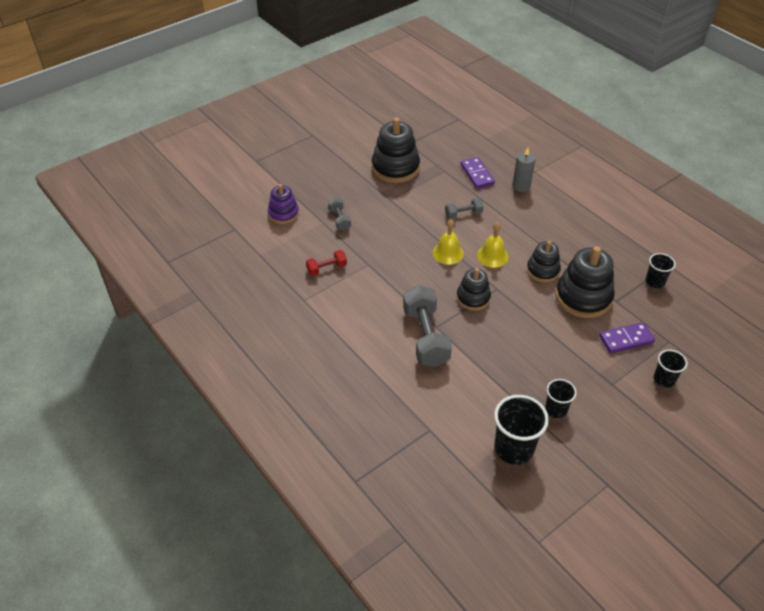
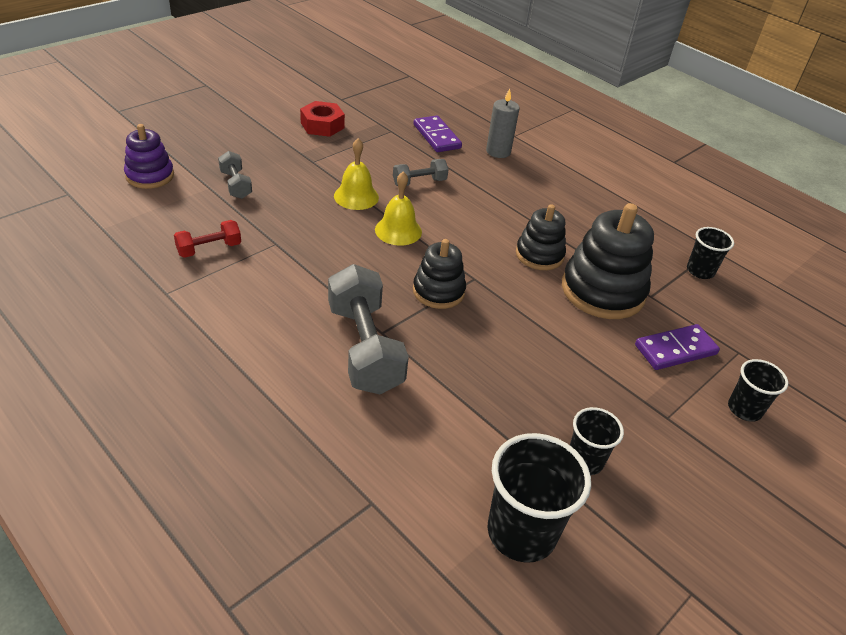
camera: 10 degrees left, 5 degrees down
(395, 168) = (322, 125): black stacking toy -> red nut
(492, 256) = (464, 235): yellow bell -> yellow bell (356, 196)

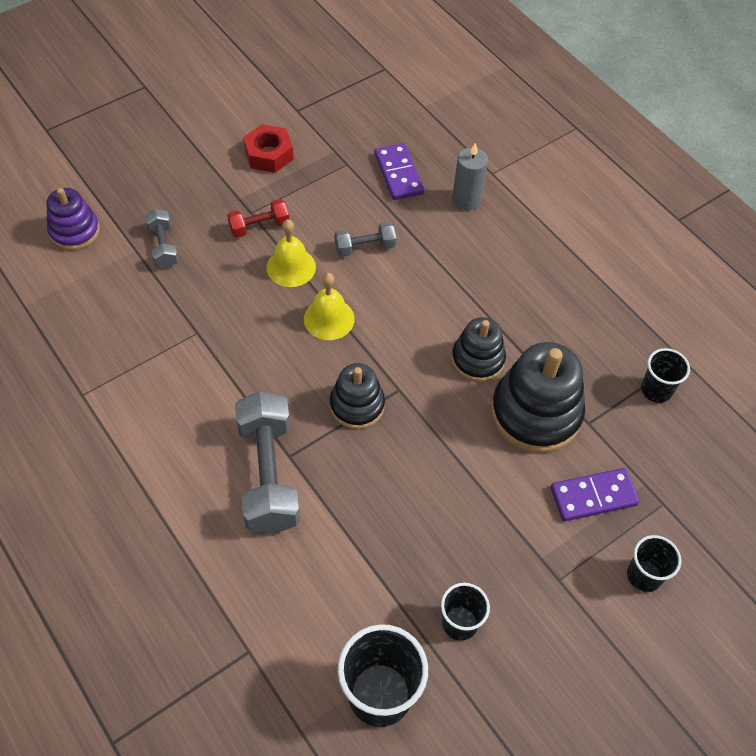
camera: 10 degrees right, 15 degrees up
(209, 249) = (128, 338): red dumbbell -> red dumbbell (259, 226)

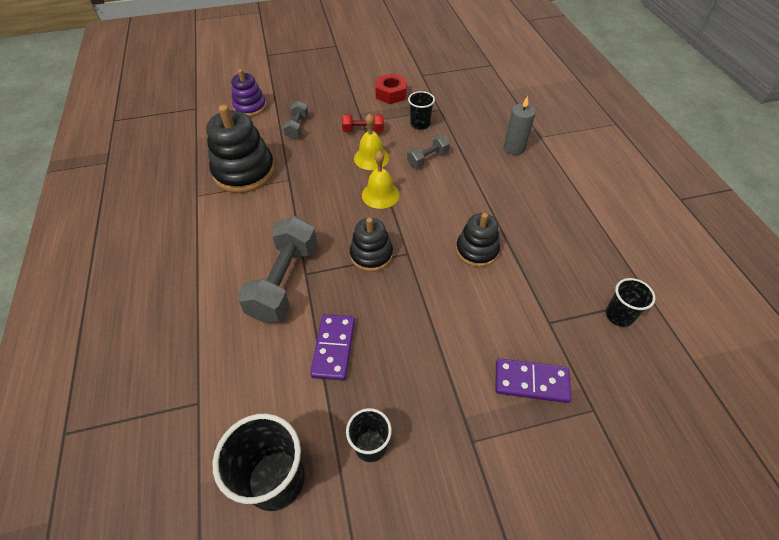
camera: 25 degrees right, 5 degrees down
(365, 247) = (428, 158): grey dumbbell -> grey dumbbell turned 45 degrees counterclockwise
(398, 174) = (472, 122): purple domino -> purple domino (334, 348)
(535, 413) = (507, 302): black stacking toy -> black stacking toy (244, 172)
(644, 576) = (553, 468): black cup -> black cup (420, 124)

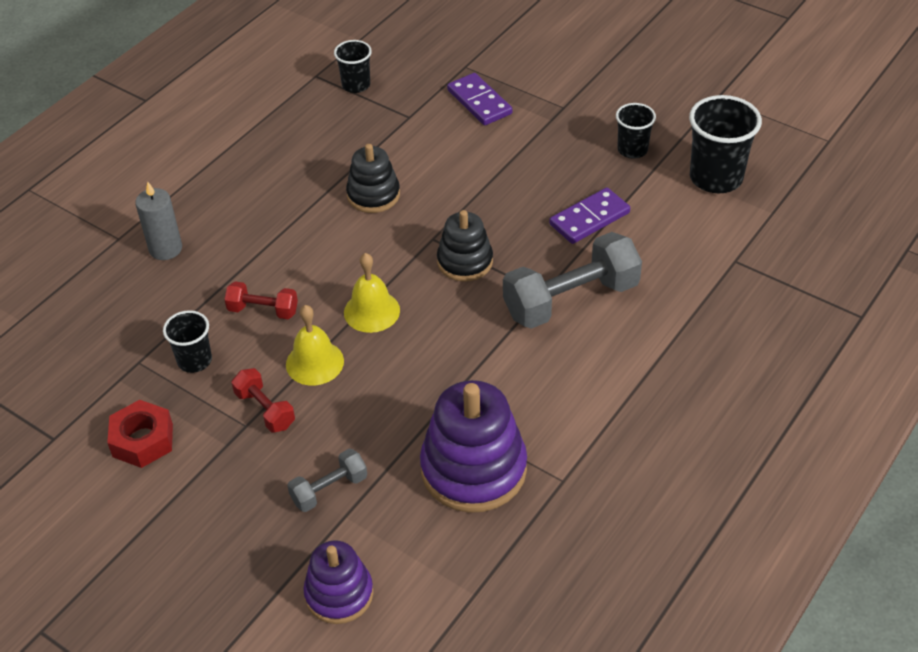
camera: 130 degrees left, 5 degrees down
(244, 172) = (473, 469): black stacking toy -> purple stacking toy
(428, 158) = (263, 310): grey dumbbell -> red dumbbell

